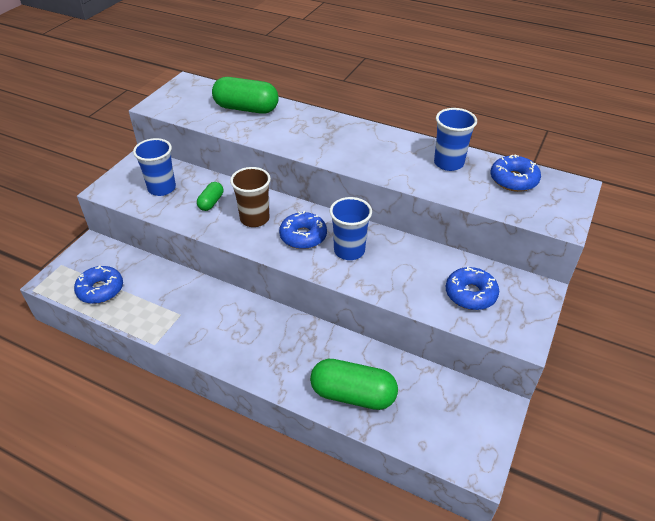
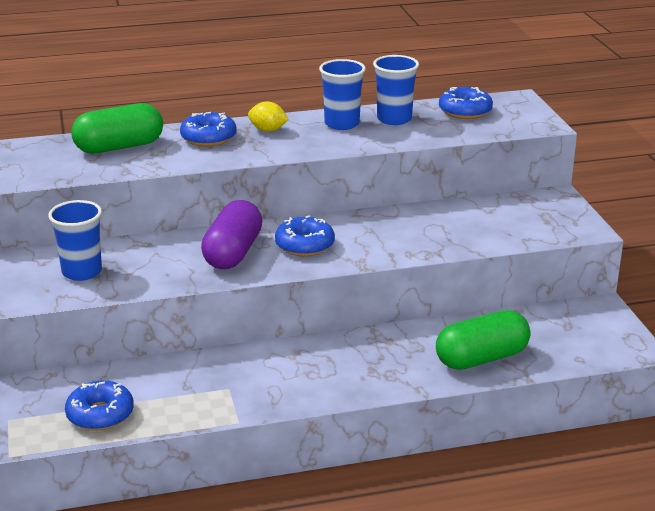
camera: 40 degrees left, 15 degrees down
(211, 202) = (162, 260): green capsule -> none
(254, 219) = (233, 253): brown cup -> purple capsule
(349, 134) = (268, 130): none -> yellow lemon
(349, 251) = (365, 237): blue cup -> blue cup (342, 124)
(470, 294) = (510, 221): blue donut -> blue donut (208, 138)

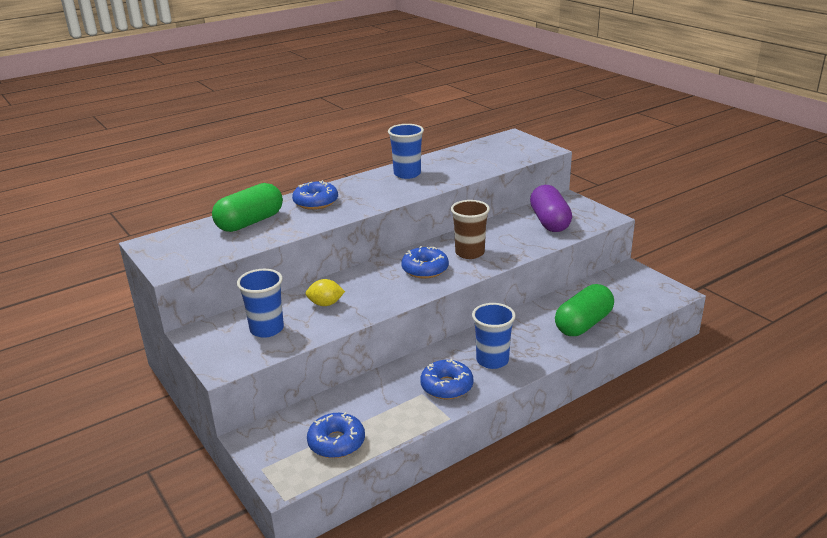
camera: 20 degrees left, 0 degrees up
(233, 253) = (376, 287): purple capsule -> purple capsule (549, 222)
(268, 130) = (356, 188): yellow lemon -> yellow lemon (325, 304)
(373, 237) = (469, 253): none -> brown cup
(394, 119) = (441, 164): blue cup -> blue cup (492, 360)
(465, 111) = (485, 150): blue donut -> blue donut (446, 386)

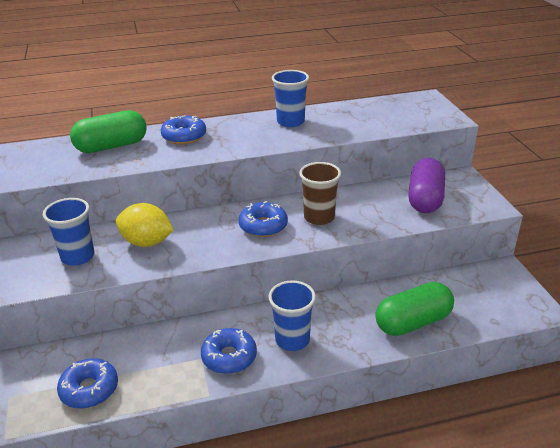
camera: 20 degrees right, 5 degrees up
(325, 304) = (147, 242): yellow lemon -> yellow lemon, size x1.59

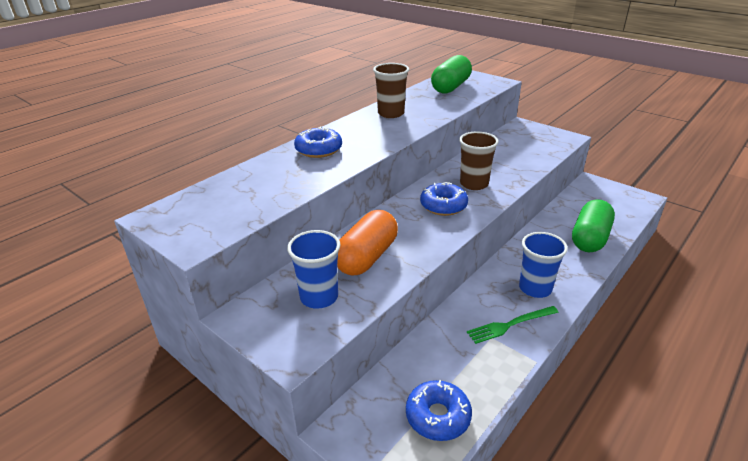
camera: 35 degrees left, 0 degrees up
(111, 146) = (260, 178): green capsule -> green capsule (450, 87)
(147, 242) = (367, 257): yellow lemon -> orange capsule
(229, 357) = (510, 325): blue donut -> green fork
(290, 122) = (391, 113): blue cup -> brown cup
(425, 199) = (523, 146): purple capsule -> none

